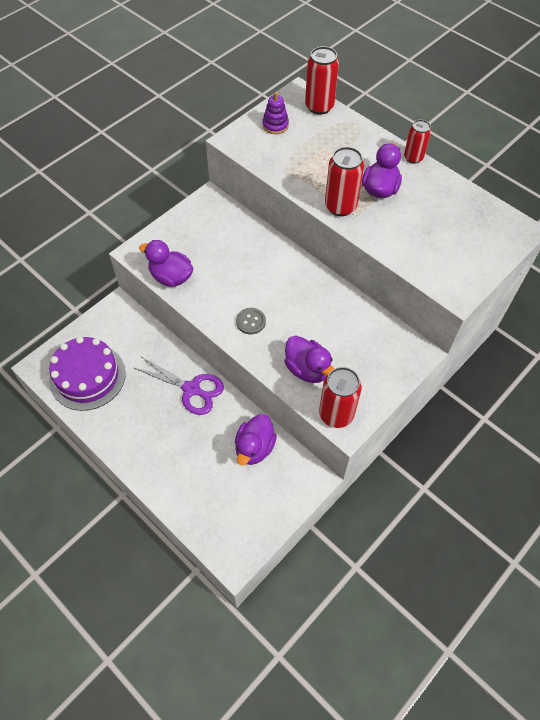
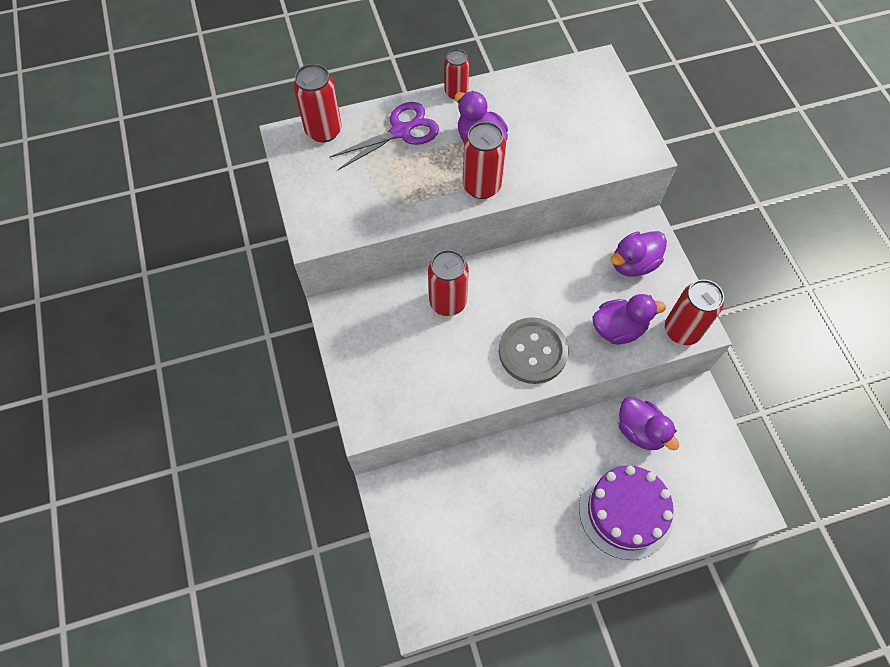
camera: 60 degrees left, 5 degrees up
(87, 376) = (465, 565): purple cake -> purple cake (625, 511)
(171, 277) = (426, 403): purple duck -> purple duck (633, 264)
(191, 389) = (540, 459): purple scissors -> purple scissors (400, 132)
(251, 321) = (532, 351): grey button -> grey button, size x1.95
(257, 255) = (448, 302): none -> red can
(275, 125) = (322, 184): purple stacking toy -> none

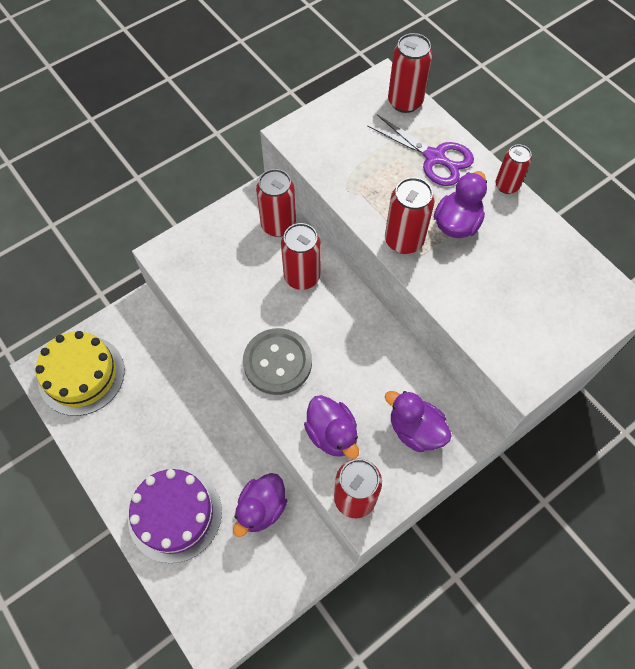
camera: 70 degrees right, 0 degrees up
(379, 304) = (278, 225): none -> red can
(444, 571) = (81, 375): none -> yellow cake

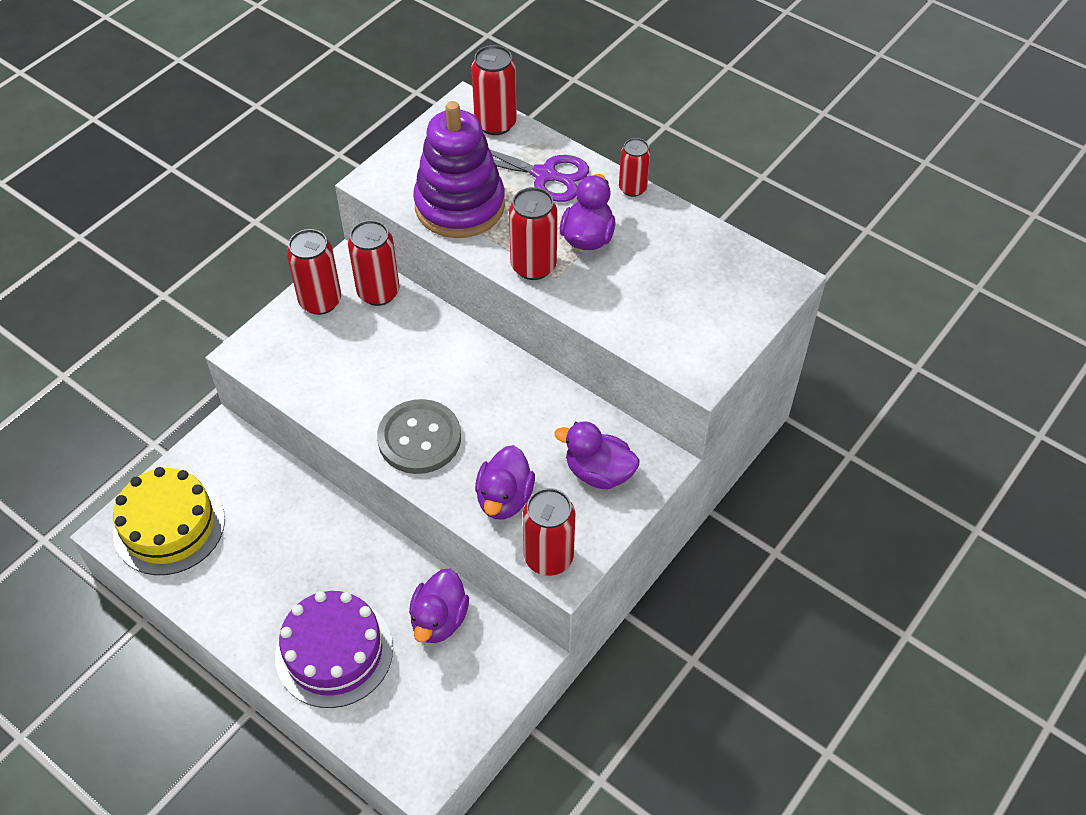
camera: 15 degrees left, 10 degrees down
(302, 277) = (422, 342): red can -> red can (320, 301)
(332, 434) = (504, 498): purple duck -> purple duck turned 60 degrees clockwise
(356, 171) = (460, 206): none -> purple stacking toy

